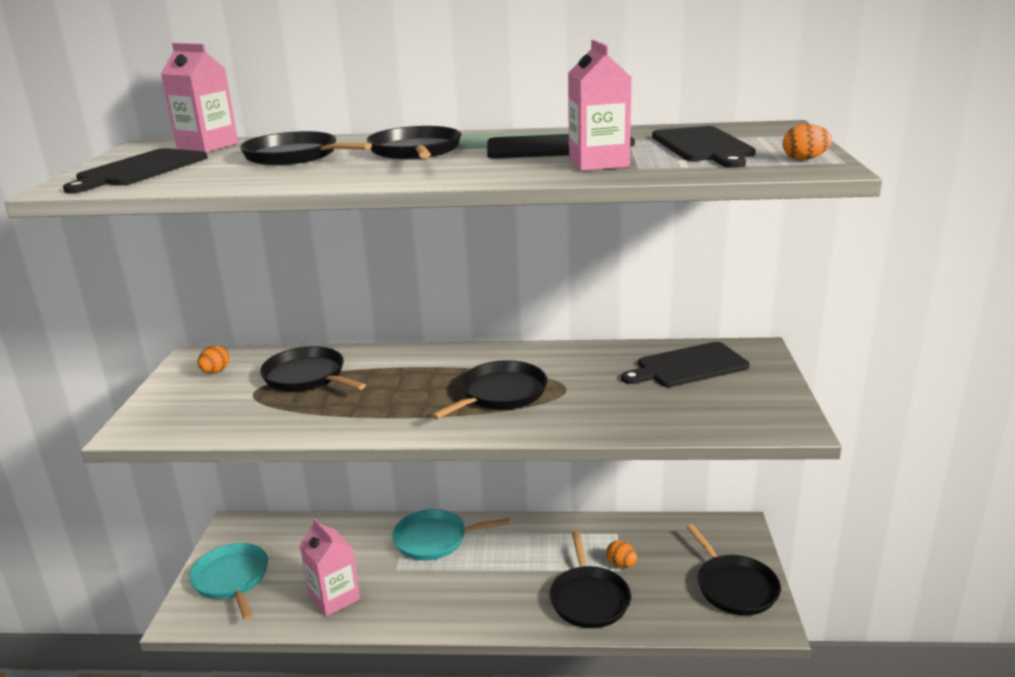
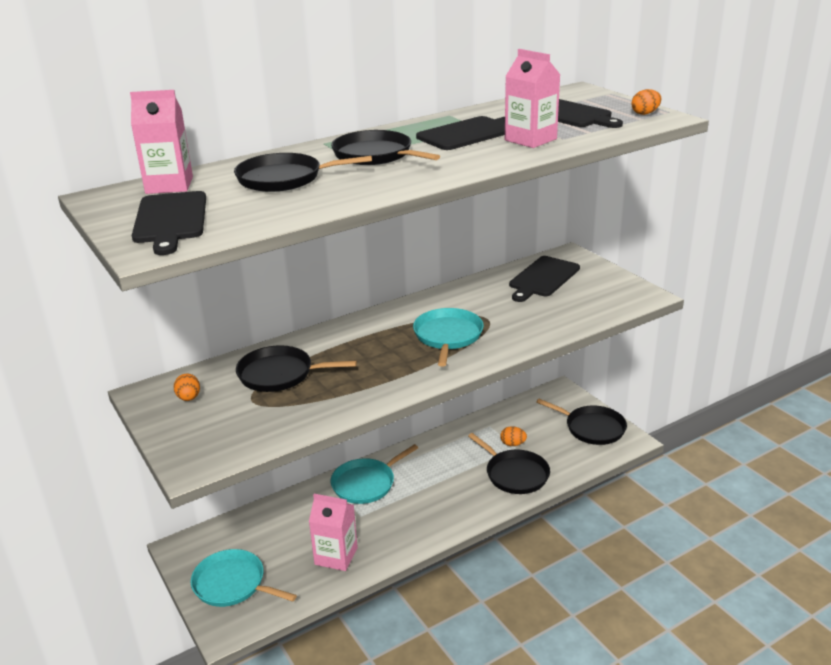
camera: 35 degrees left, 5 degrees up
(500, 394) = (448, 336): black pan -> turquoise pan

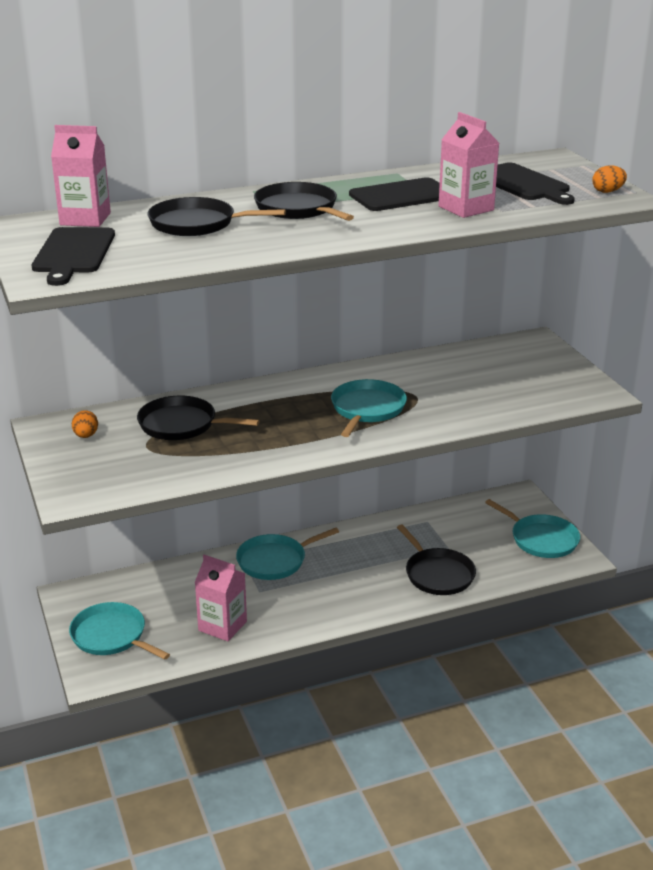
camera: 10 degrees right, 0 degrees up
(513, 444) = (446, 543): orange egg -> none
(543, 278) = (495, 362): black cutting board -> none
(592, 428) = (541, 539): black pan -> turquoise pan

